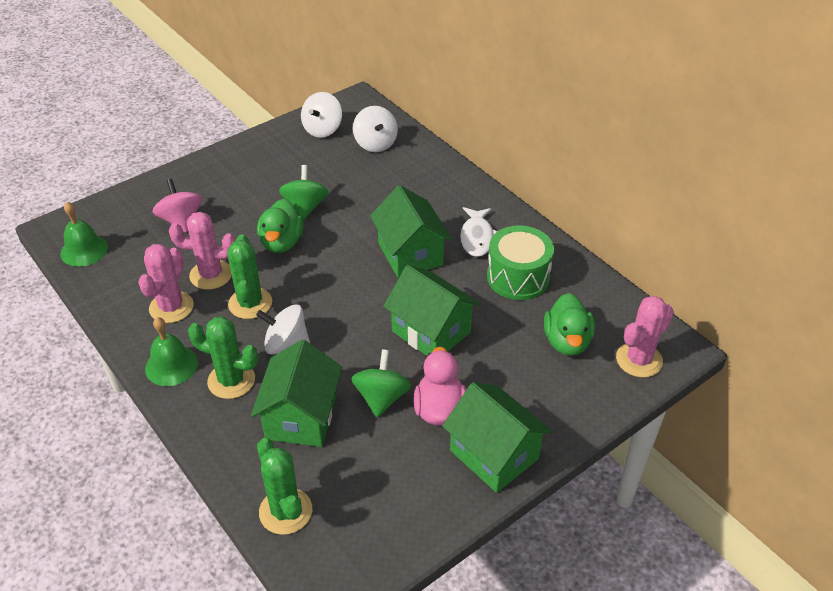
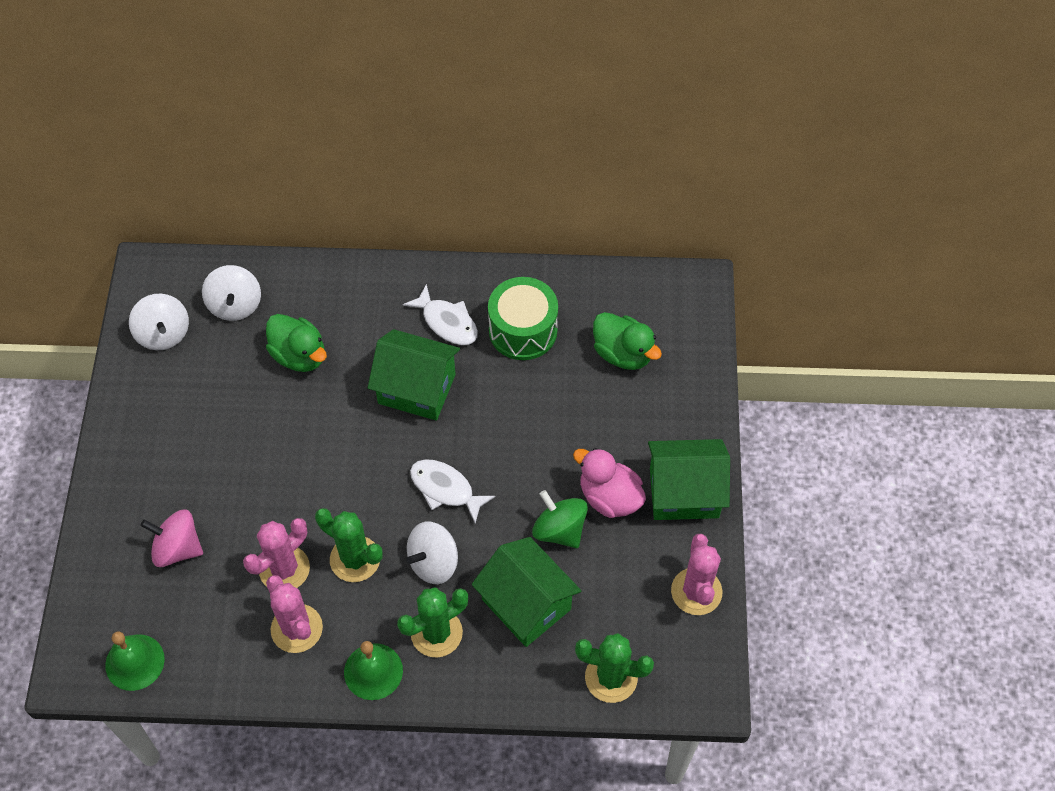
camera: 50 degrees left, 15 degrees up
(281, 242) = (298, 481): green duck -> green duck (299, 355)
(305, 207) = (268, 428): green spinning top -> none
(350, 315) = (445, 489): none -> white fish
(375, 144) = (235, 305): white spinning top -> white spinning top turned 60 degrees clockwise
(431, 332) = (522, 442): green house -> none
(639, 360) = (685, 321): pink cactus -> pink cactus (696, 591)

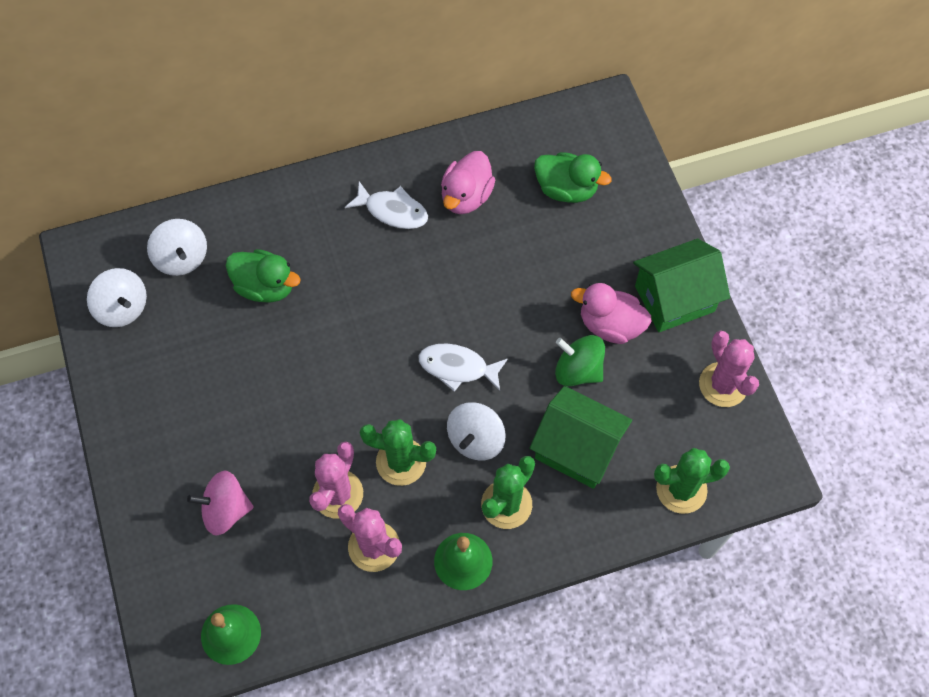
camera: 20 degrees left, 5 degrees up
(417, 389) = (390, 282): green house -> none
(523, 330) = (466, 196): green drum -> pink duck

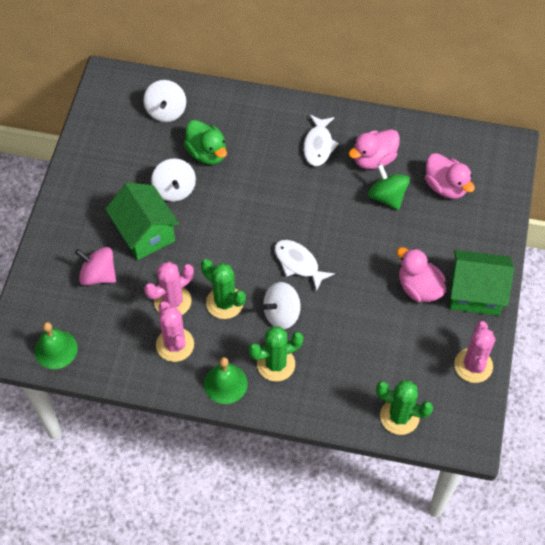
camera: 30 degrees right, 5 degrees down
(122, 308) = (111, 124): white spinning top -> white spinning top (174, 189)
(392, 211) = (318, 145): white fish -> white fish turned 45 degrees clockwise
(566, 189) = (445, 186): green duck -> pink duck
(577, 449) = (345, 354): green house -> green house (145, 233)
(578, 370) = (378, 305): green spinning top -> green spinning top (387, 196)

